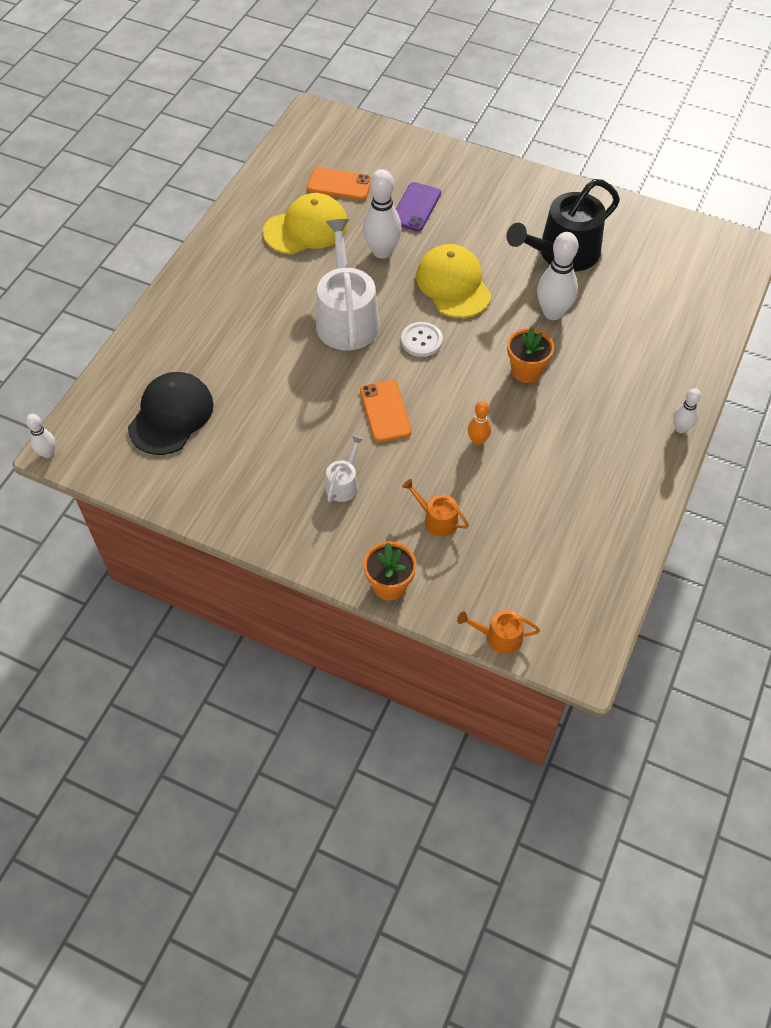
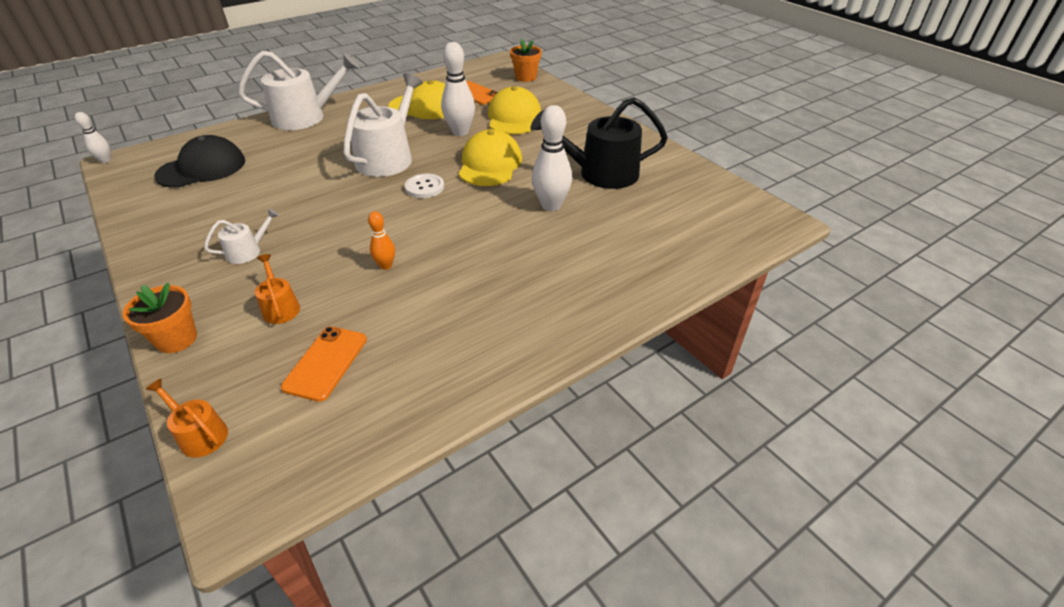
camera: 30 degrees right, 15 degrees down
(191, 298) = (305, 117): none -> white watering can
(385, 411) = (341, 219): orange phone -> orange phone (325, 363)
(415, 207) = (514, 117): purple phone -> yellow cap
(526, 371) = (484, 234): orange flower pot -> orange flower pot (526, 77)
(680, 428) = (584, 332): white bowling pin -> none

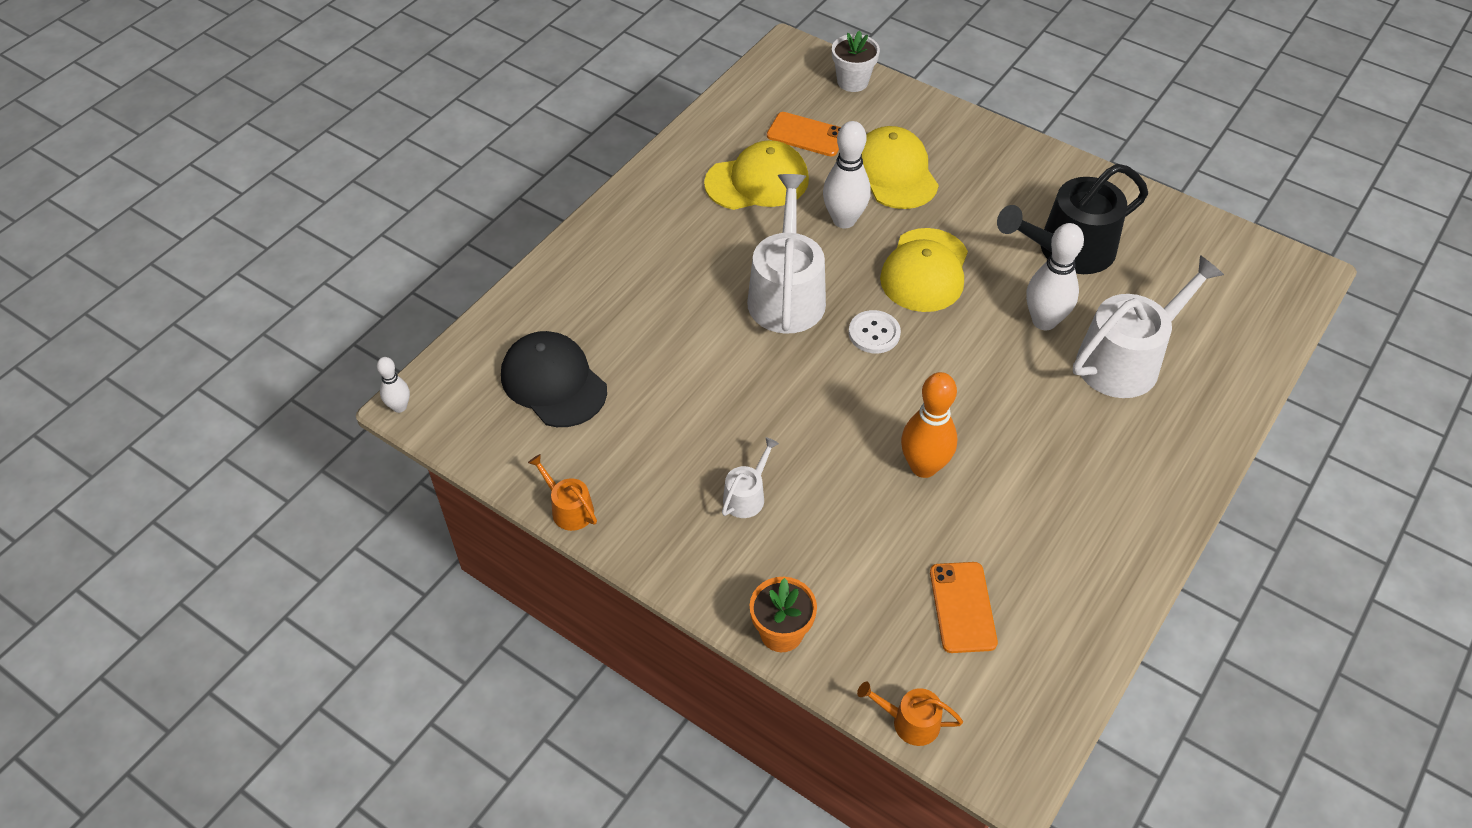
camera: 20 degrees left, 10 degrees up
(202, 168) = (553, 382): black cap -> black cap turned 75 degrees counterclockwise
(280, 307) = (855, 558): orange watering can -> orange watering can (569, 509)
(305, 117) = (605, 246): white watering can -> white watering can (1126, 360)
(386, 266) = (923, 467): orange bowling pin -> orange bowling pin, size x1.84
(490, 164) = (925, 270): yellow cap -> yellow cap turned 150 degrees counterclockwise
(526, 77) = (852, 81): orange flower pot -> white flower pot

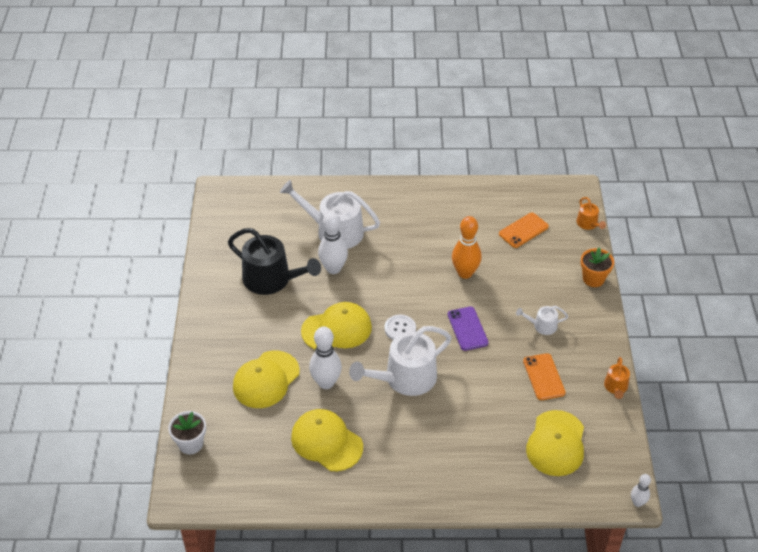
camera: 125 degrees left, 5 degrees down
(553, 382) = (556, 443): black cap -> yellow cap
(806, 135) = (263, 440): orange phone -> orange phone (543, 377)
(814, 405) = (467, 329): none -> purple phone

